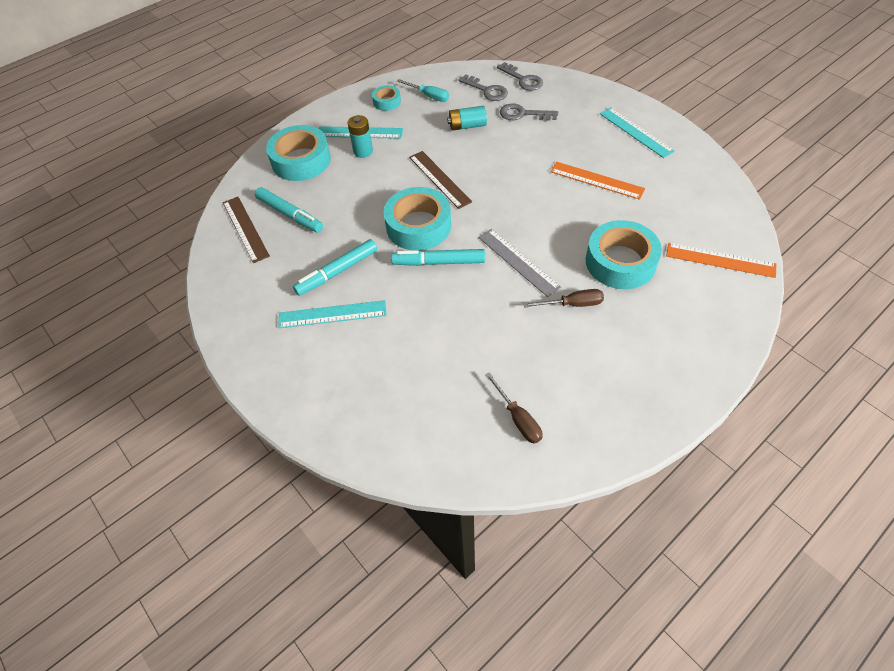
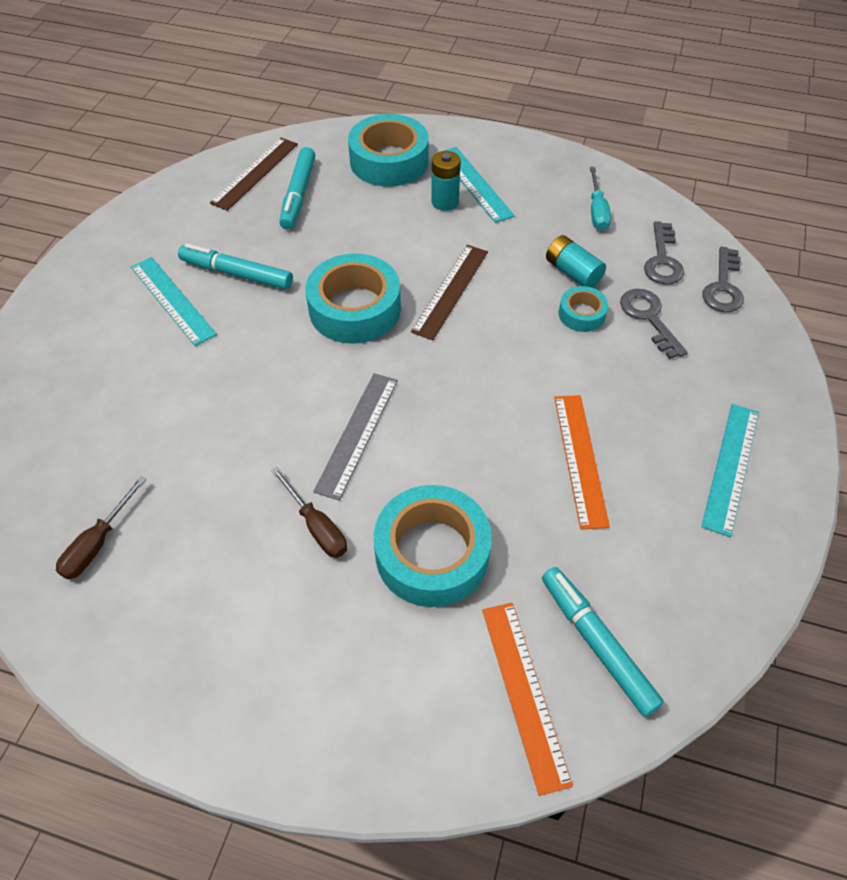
camera: 55 degrees right, 0 degrees up
(387, 102) = (550, 180): turquoise tape -> turquoise tape (581, 314)
(439, 262) = (306, 355): turquoise marker -> turquoise marker (597, 643)

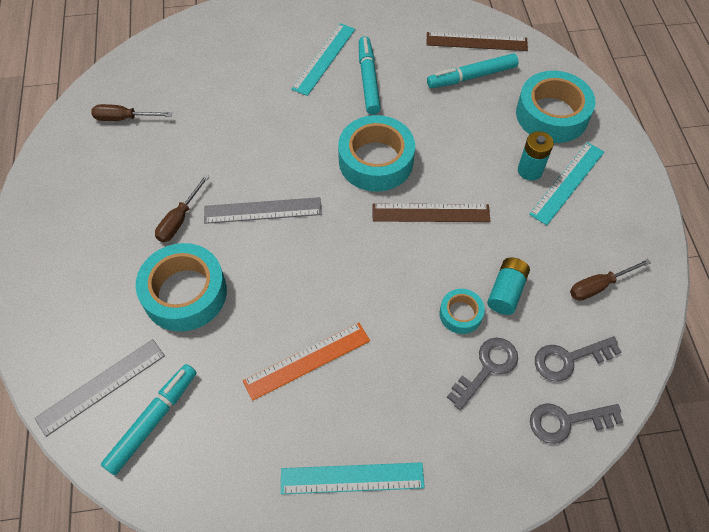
camera: 65 degrees right, 5 degrees up
(524, 693) = (101, 386): orange ruler -> grey ruler
(597, 211) = (598, 286): turquoise screwdriver -> brown screwdriver

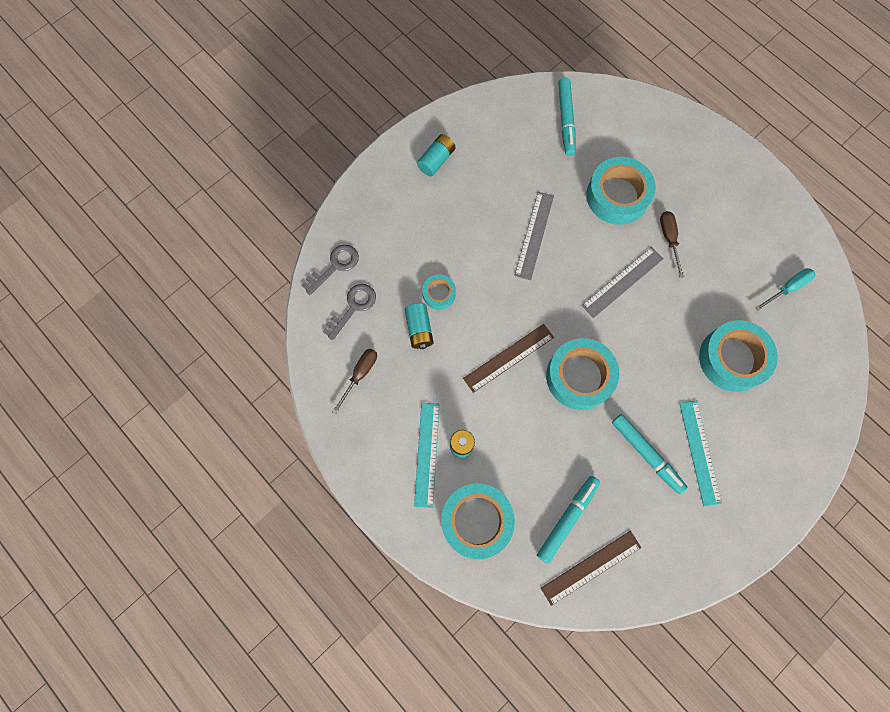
camera: 145 degrees right, 15 degrees up
(101, 386) = (610, 118): grey ruler -> grey ruler (534, 235)
(124, 118) = (787, 288): brown screwdriver -> turquoise screwdriver
(230, 99) = (732, 359): none -> turquoise tape
(307, 360) = (510, 204): orange ruler -> none
(352, 478) = (436, 160): turquoise ruler -> turquoise battery
(487, 368) = (400, 269): grey key -> none

